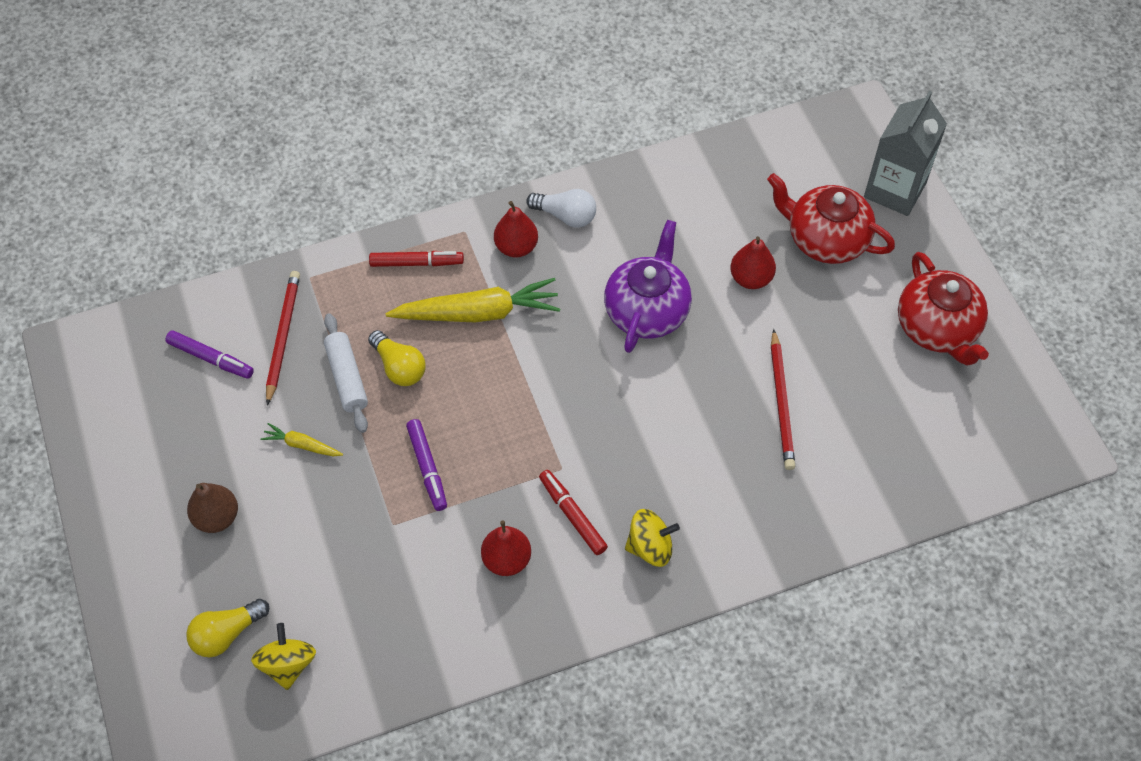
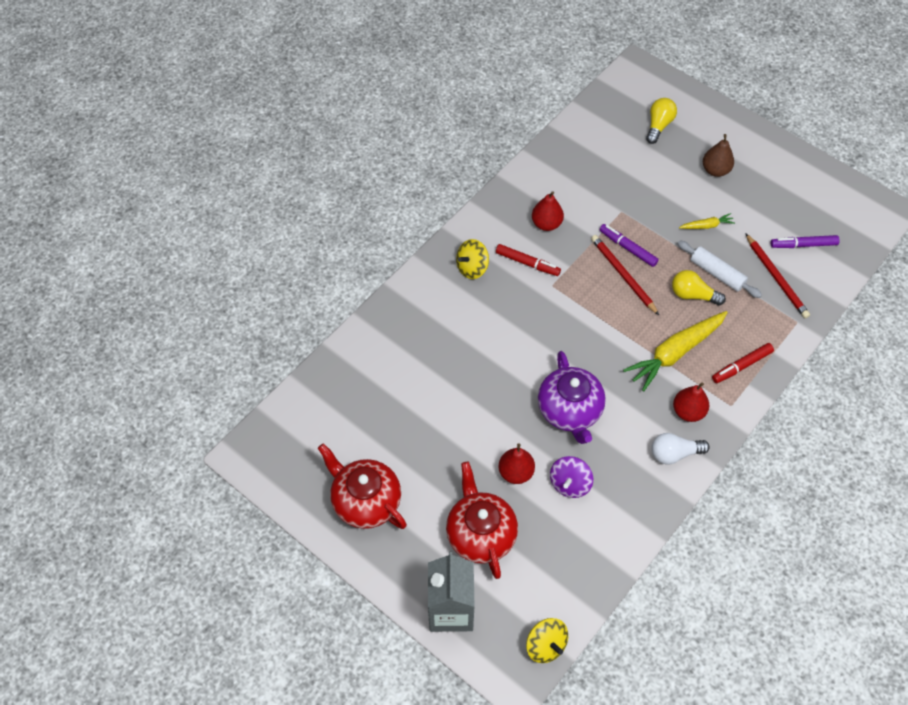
camera: 150 degrees right, 0 degrees up
(288, 664) = (617, 127): yellow spinning top -> yellow spinning top (545, 645)
(699, 241) = (570, 484): none -> purple spinning top
(781, 403) = (444, 392): red pencil -> red pencil (623, 275)
(825, 240) = (480, 534): red teapot -> red teapot turned 105 degrees counterclockwise

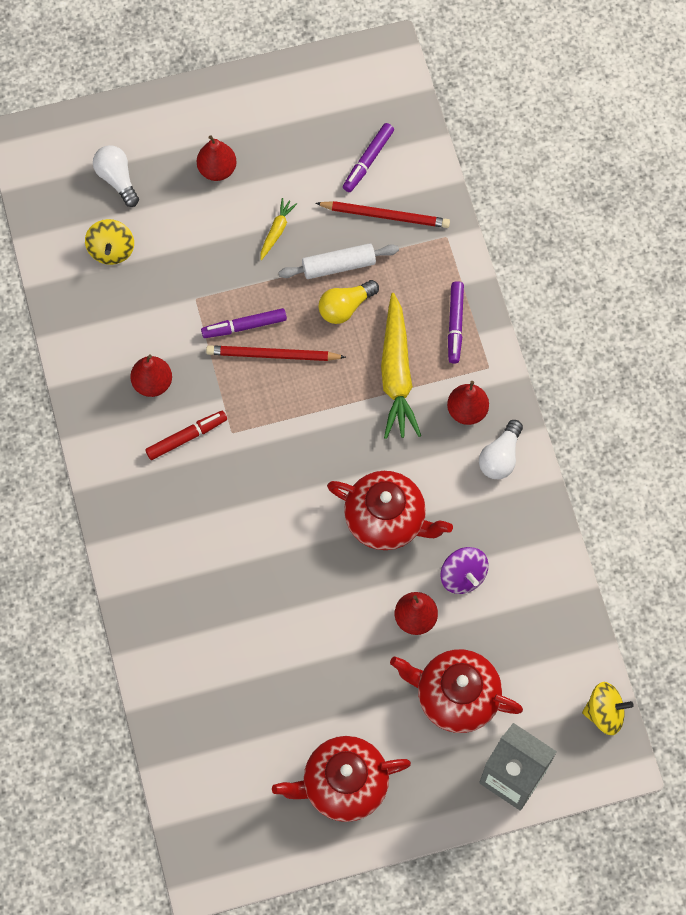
camera: 55 degrees left, 10 degrees up
(472, 268) = (149, 496): yellow spinning top -> yellow spinning top (111, 250)
(570, 411) = (386, 519): purple teapot -> red teapot
(658, 125) = (117, 179): yellow light bulb -> white light bulb
(715, 170) = (217, 169): brown pear -> red pear
(741, 366) = (455, 325): red marker -> purple marker

